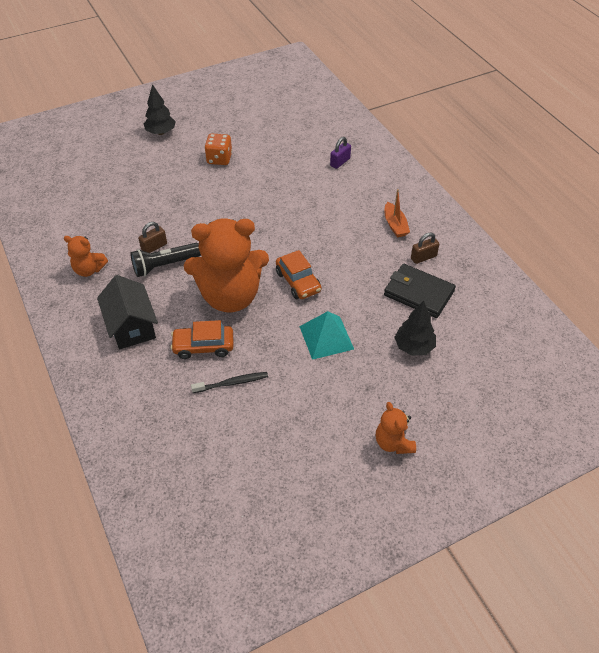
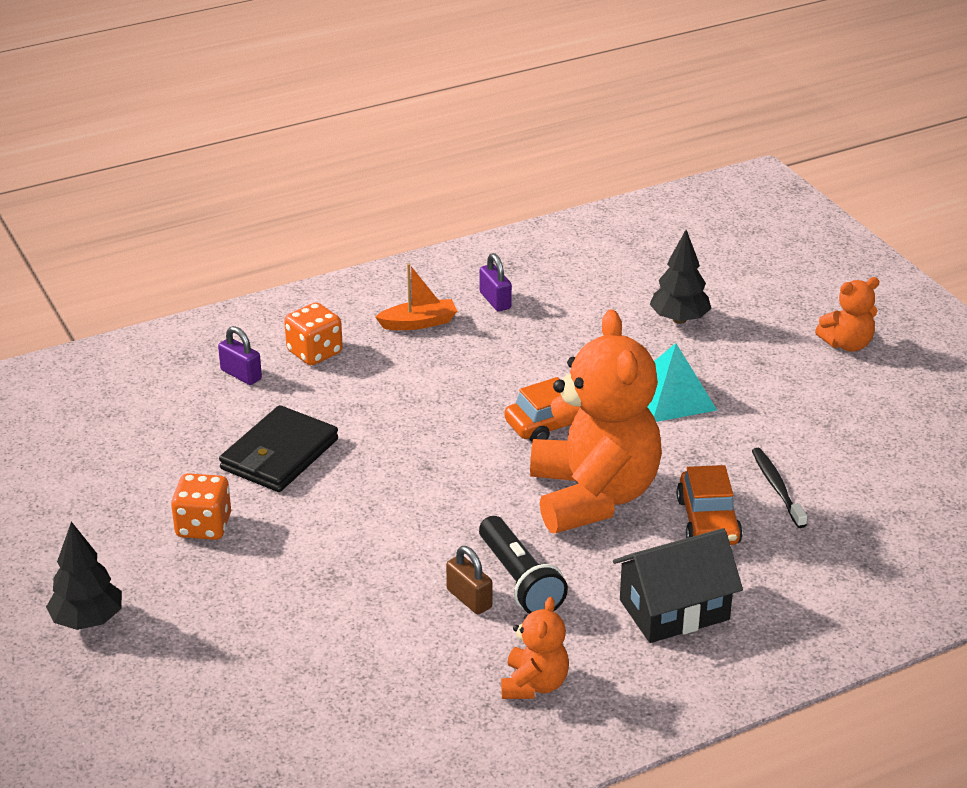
camera: 90 degrees left, 15 degrees down
(362, 186) = (314, 352): none -> orange dice
(418, 293) = (573, 309): black wallet -> black wallet (279, 454)
(423, 257) = (495, 300): brown padlock -> purple padlock

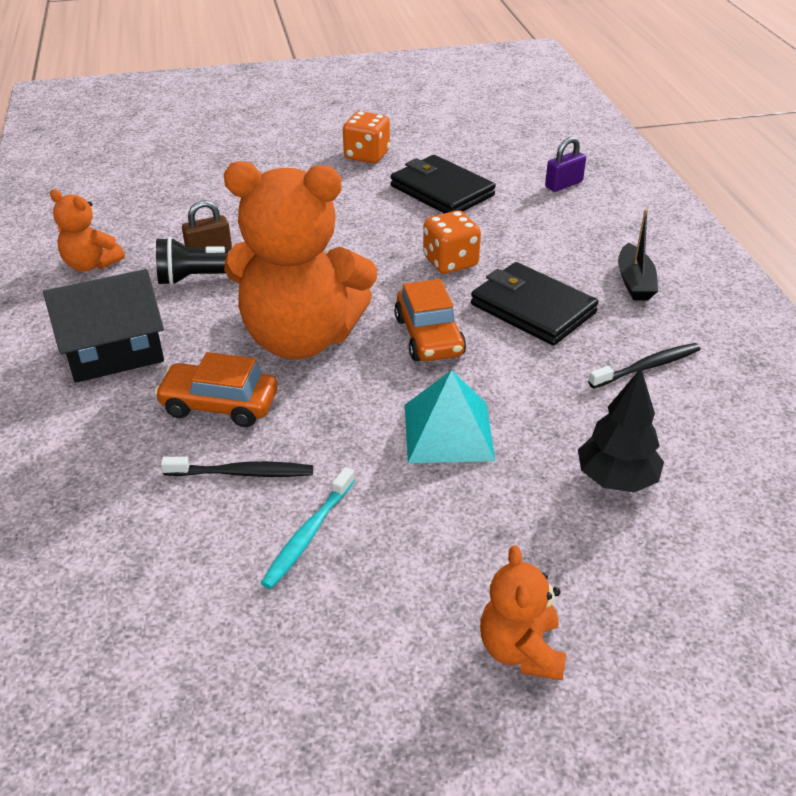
camera: 105 degrees right, 5 degrees up
(88, 620) = (292, 114): black tree -> none
(314, 352) = (591, 221): orange dice -> orange dice (450, 262)
(418, 323) = (634, 282): orange boat -> black boat
(485, 373) = (532, 309): none -> black wallet
(495, 300) = (675, 337): purple padlock -> none
(541, 312) = (647, 367): none -> black toothbrush
(674, 610) = (114, 353): black house -> black house turned 75 degrees clockwise
(815, 442) = (308, 534): none -> turquoise toothbrush

